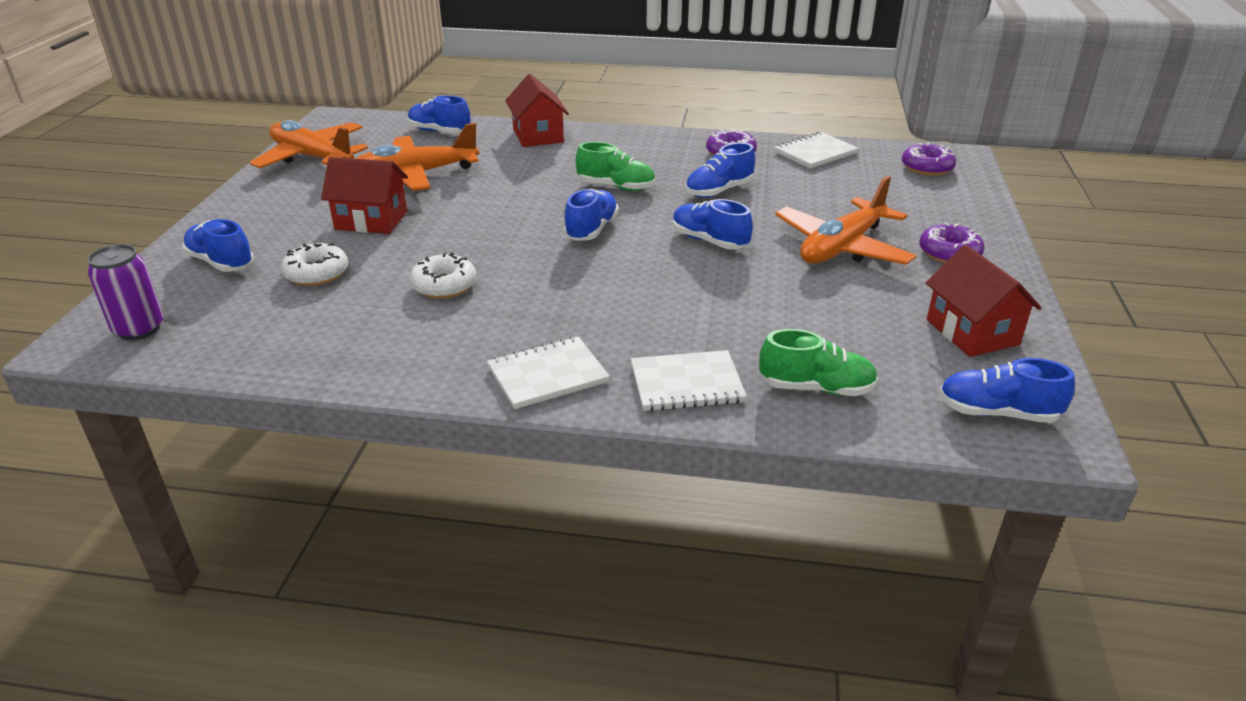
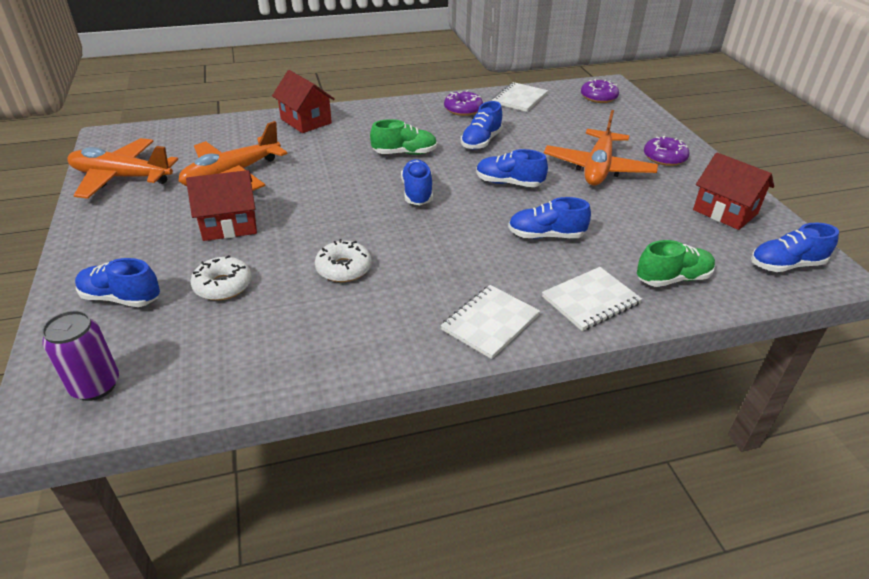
camera: 25 degrees left, 5 degrees up
(439, 132) = (219, 132): blue shoe -> blue shoe (546, 235)

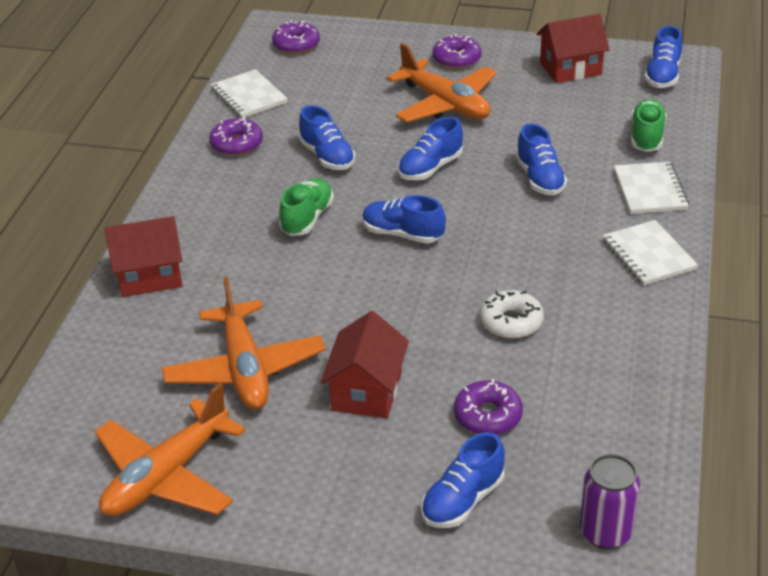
camera: 60 degrees left, 0 degrees up
(223, 285) = (487, 416): white donut -> purple donut
(546, 235) = (540, 179): blue shoe -> blue shoe turned 45 degrees counterclockwise

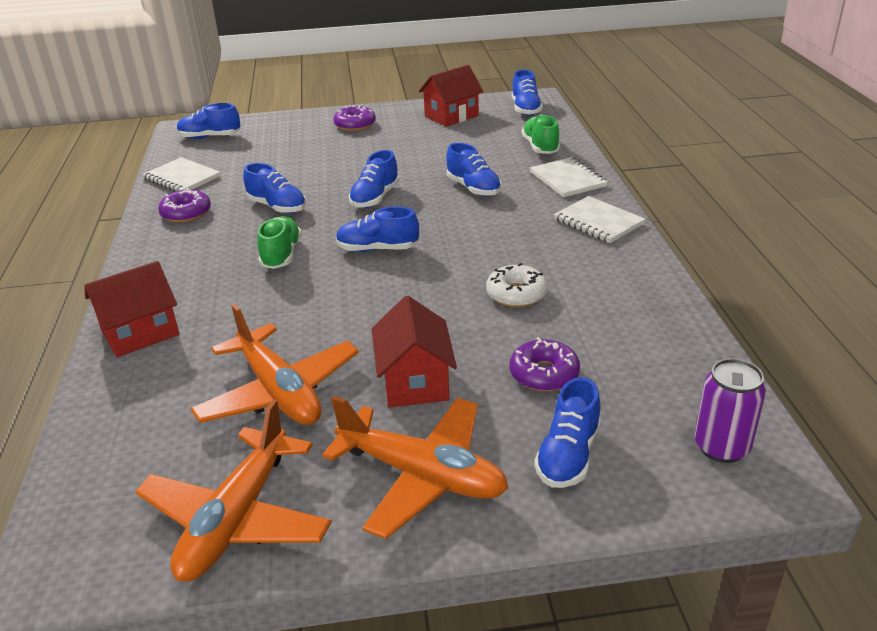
camera: 20 degrees left, 5 degrees down
(296, 44) = (210, 137): purple donut -> blue shoe
(445, 104) = (362, 154): orange plane -> orange plane (422, 475)

